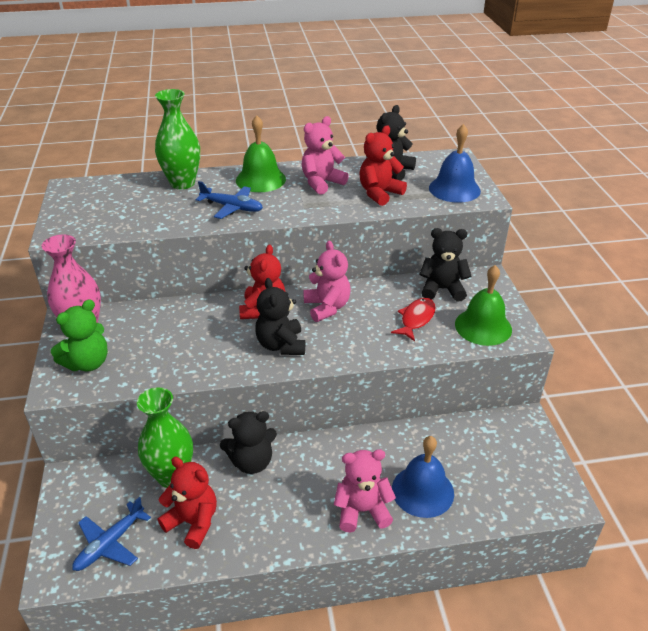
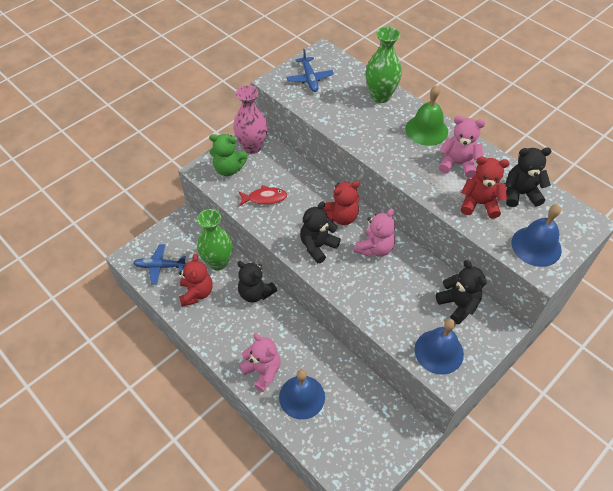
camera: 55 degrees right, 15 degrees up
(231, 207) = (378, 137): blue plane -> blue plane (309, 78)
(416, 319) = (409, 306): red fish -> red fish (265, 198)
(483, 326) = (439, 351): green bell -> blue bell

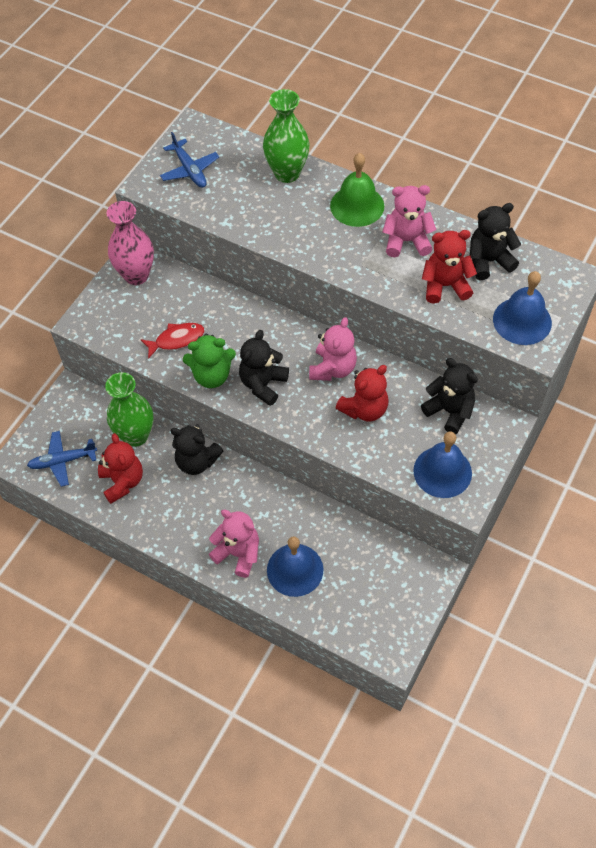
camera: 15 degrees left, 5 degrees up
(229, 169) = (116, 313): green teddy bear -> green teddy bear (212, 375)
(341, 216) = (280, 339): red teddy bear -> red teddy bear (364, 409)

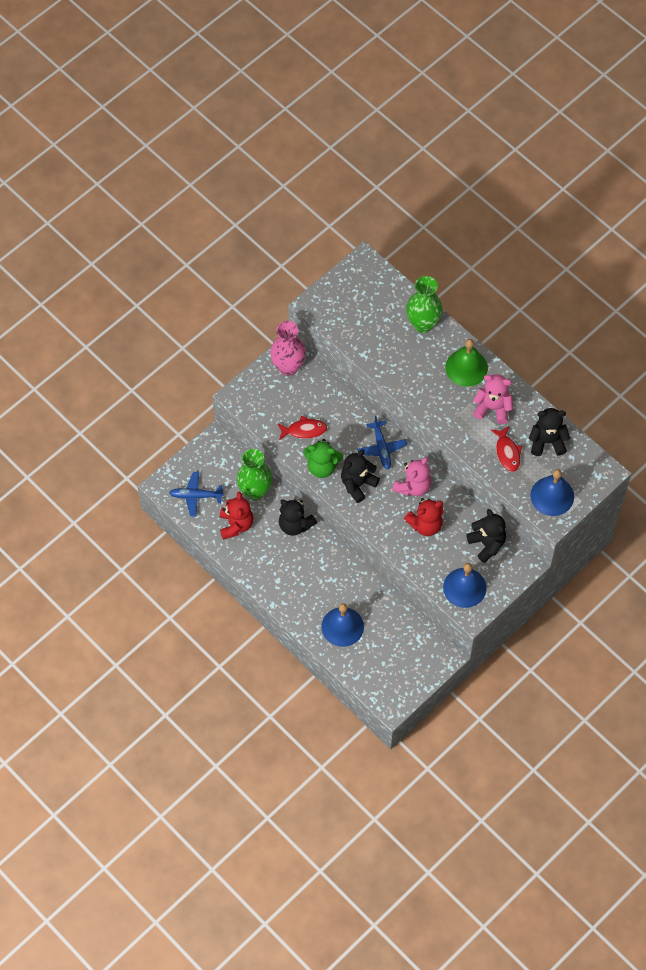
camera: 15 degrees right, 5 degrees up
(189, 170) = (349, 300): blue plane -> blue plane (381, 448)
(238, 553) = (305, 603): pink teddy bear -> none
(445, 286) = (507, 452): red teddy bear -> red fish

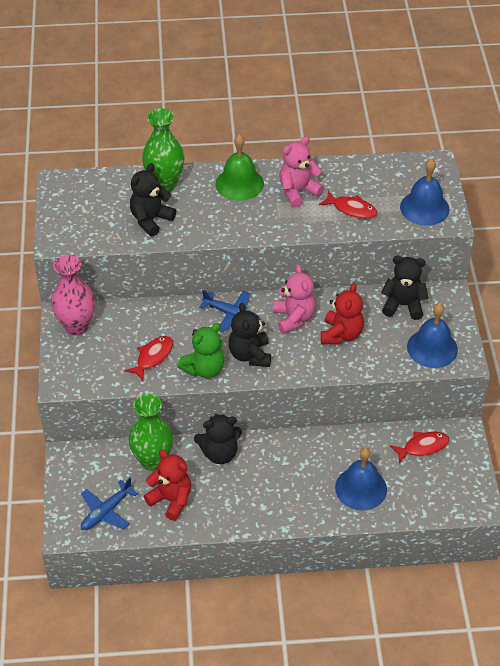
camera: 50 degrees left, 15 degrees down
(409, 640) = (422, 447): none -> red fish
(547, 442) = (368, 179): black teddy bear -> black teddy bear (151, 220)

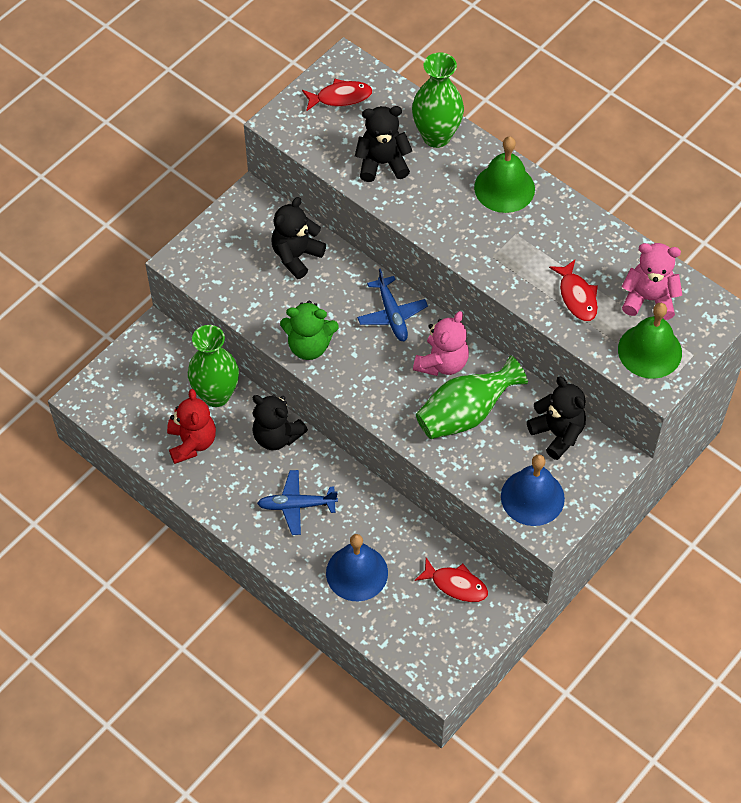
camera: 45 degrees right, 10 degrees up
(76, 326) = (250, 217): pink vase -> none
(106, 511) = (132, 407): blue plane -> blue plane (297, 505)
(153, 357) = (279, 299): red fish -> red fish (340, 97)
(250, 355) = (362, 366): black teddy bear -> black teddy bear (296, 256)
(298, 192) = (548, 239): pink teddy bear -> pink teddy bear (649, 299)
(341, 334) = (465, 414): red teddy bear -> green vase
(424, 208) = (650, 351): blue bell -> green bell

